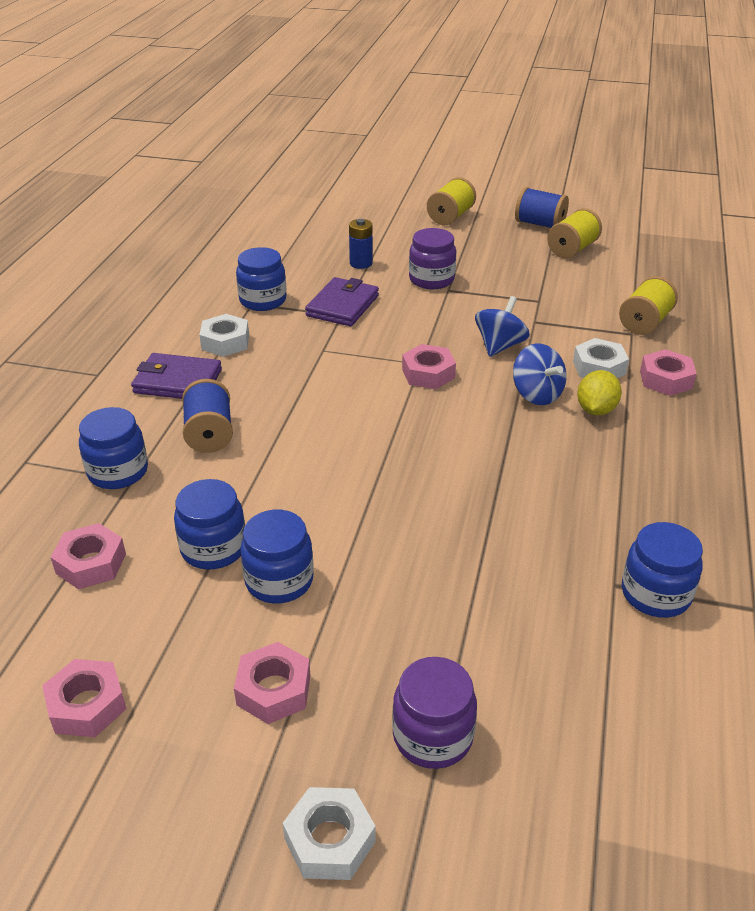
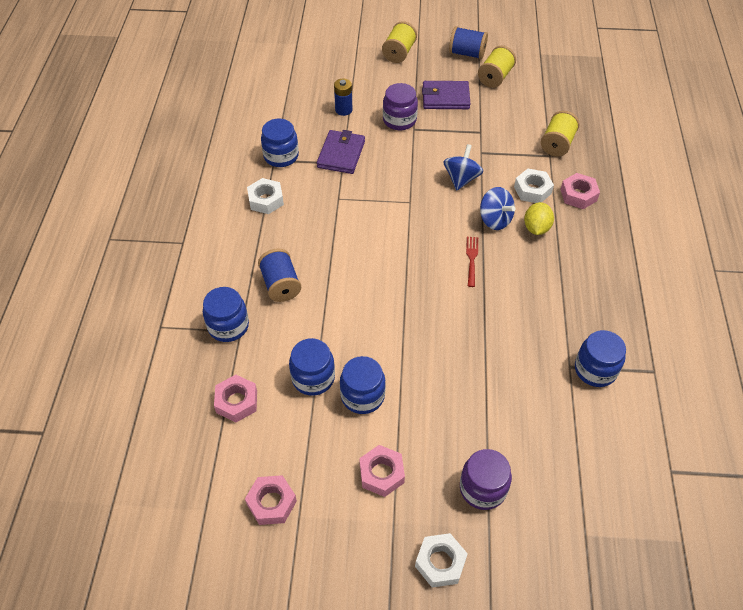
camera: 10 degrees left, 15 degrees up
(178, 381) = (243, 241): purple wallet -> purple wallet (445, 98)
(428, 373) = (417, 211): pink nut -> none
(491, 434) = (471, 259): none -> red fork

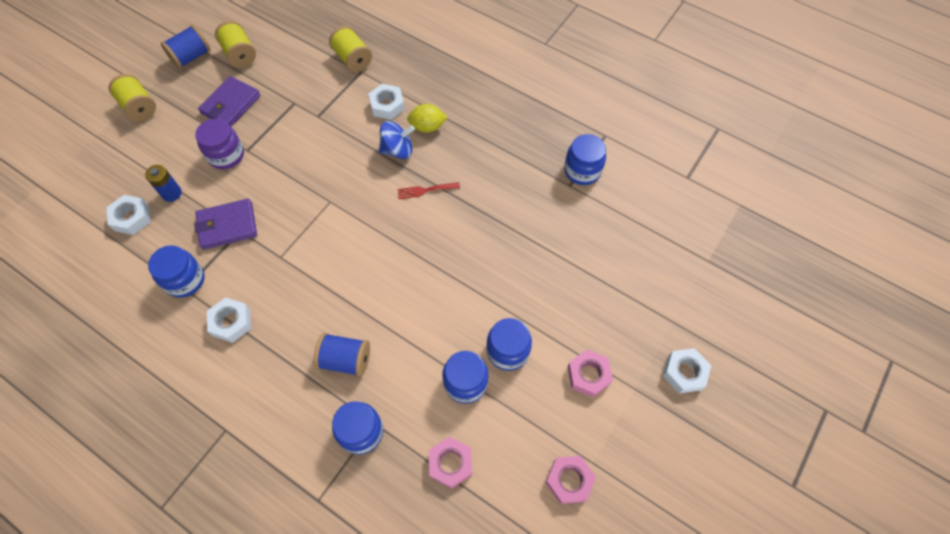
camera: 60 degrees left, 10 degrees up
(308, 101) = (132, 218): none -> white nut
(341, 154) = (227, 226): purple wallet -> purple wallet turned 60 degrees counterclockwise
(461, 179) = (335, 148): blue spinning top -> none
(471, 259) = (425, 190): red fork -> red fork turned 45 degrees counterclockwise
(482, 488) = (639, 307): purple jar -> none
(536, 228) = (427, 127): yellow lemon -> yellow lemon turned 45 degrees counterclockwise
(578, 195) = (416, 78): pink nut -> none

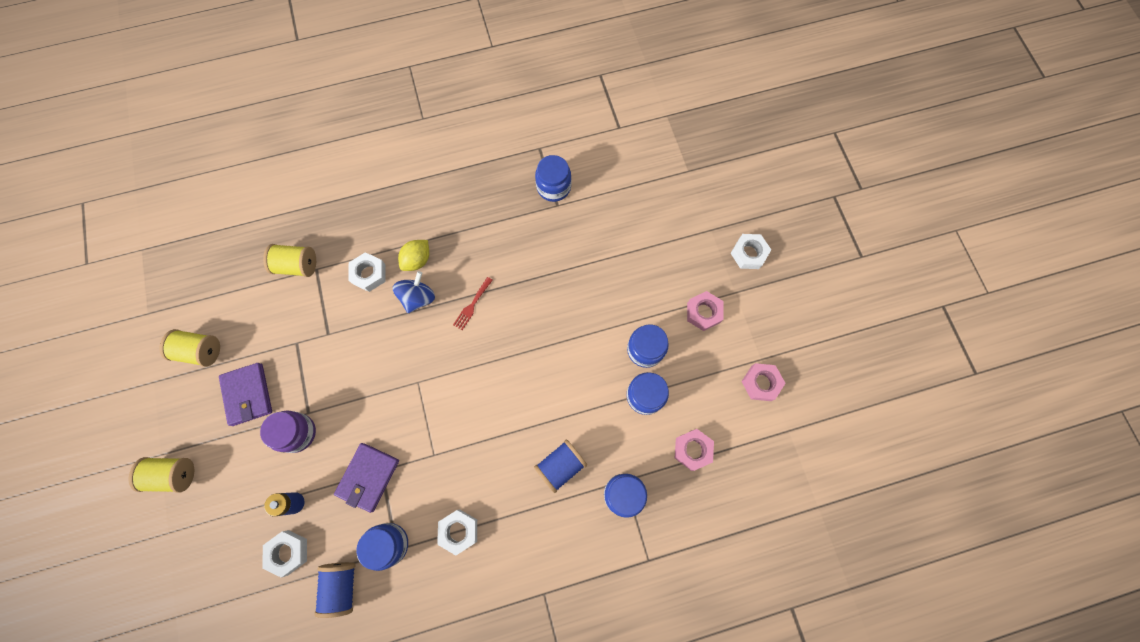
camera: 50 degrees left, 10 degrees up
(191, 57) = (161, 394): blue spool -> blue spool (342, 585)

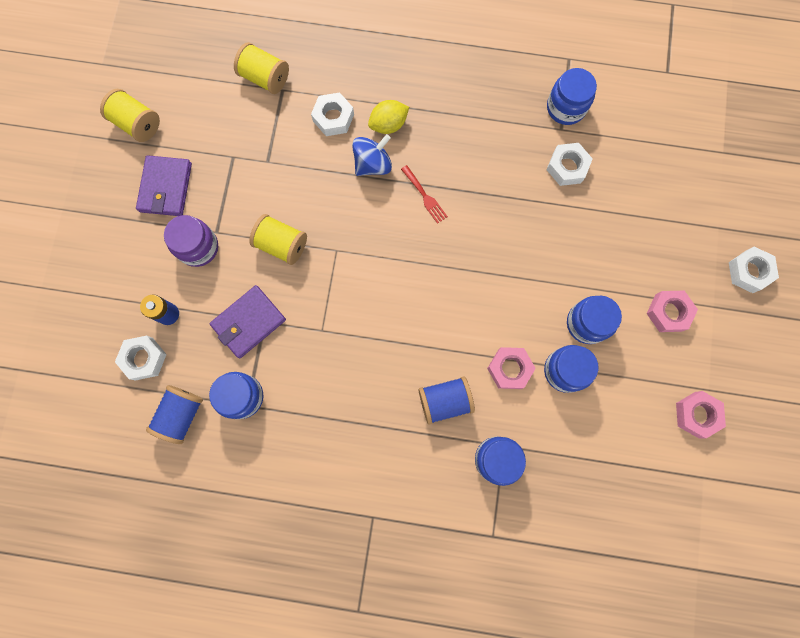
camera: 25 degrees right, 5 degrees up
(173, 474) = (66, 234): yellow spool -> yellow spool (282, 244)
(459, 531) = (315, 416): white nut -> white nut (567, 167)
(472, 305) = (425, 196): red fork -> red fork turned 90 degrees counterclockwise
(692, 450) = (589, 449): pink nut -> pink nut (509, 369)

